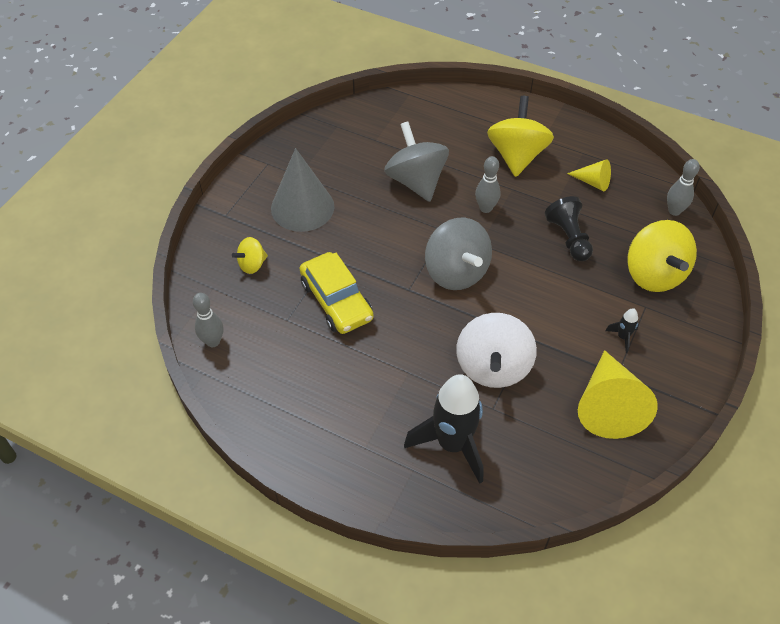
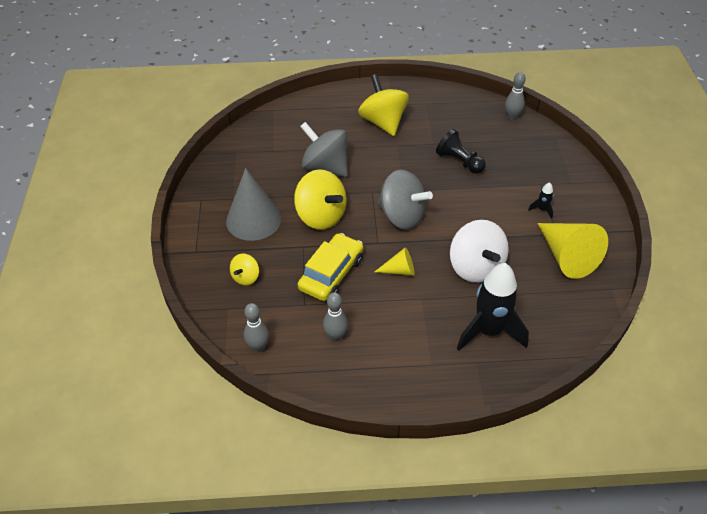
camera: 30 degrees left, 5 degrees down
(336, 300) = (331, 274): yellow car -> yellow car turned 90 degrees counterclockwise
(485, 208) = (389, 165): grey bowling pin -> grey bowling pin (335, 336)
(593, 182) = (447, 119): yellow cone -> yellow cone (399, 270)
(654, 274) = (530, 162): yellow spinning top -> yellow spinning top (321, 216)

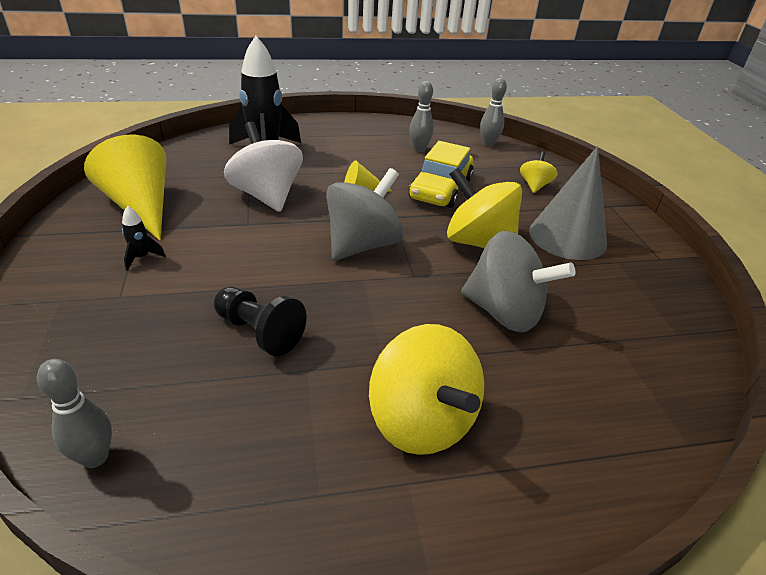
camera: 170 degrees right, 10 degrees down
(402, 216) = (363, 245): grey spinning top -> grey spinning top turned 105 degrees clockwise

